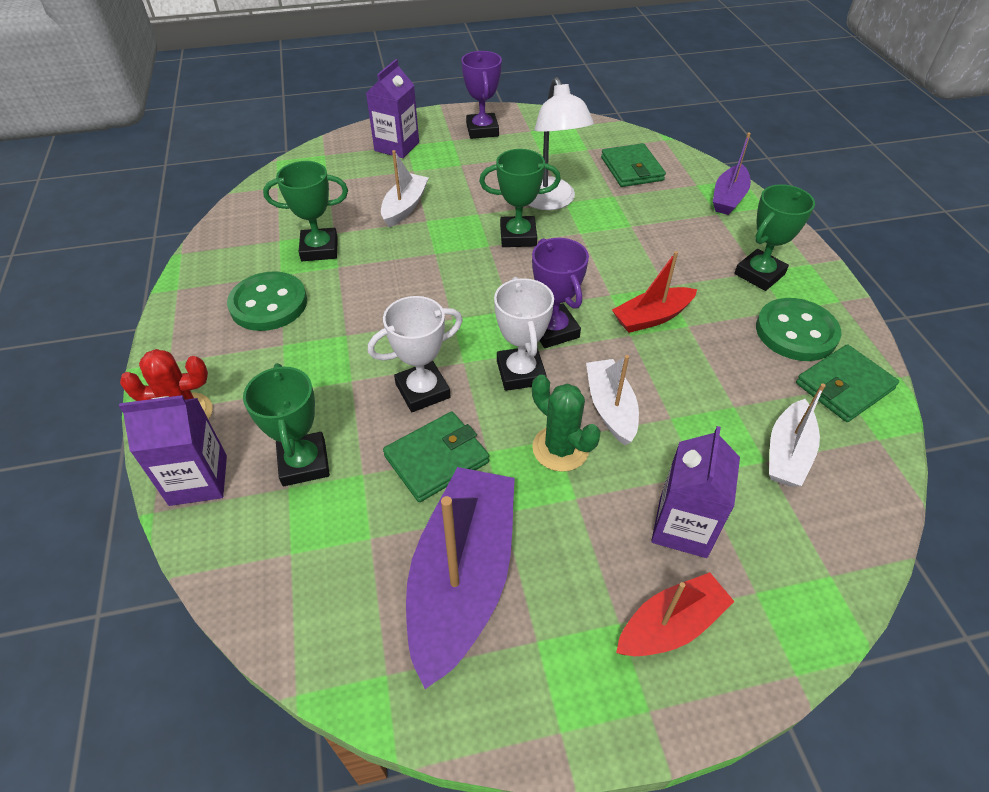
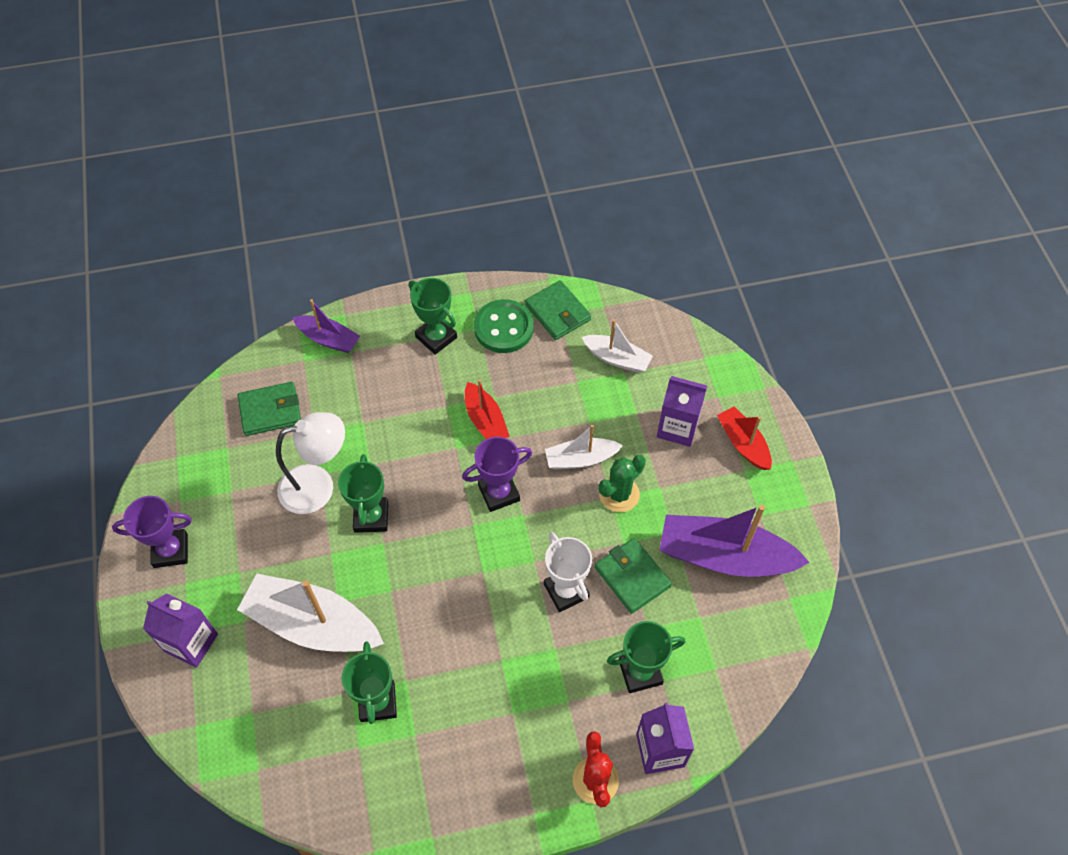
camera: 90 degrees left, 10 degrees up
(268, 304) = (458, 737): green button -> none
(405, 207) = (313, 624): white boat -> white boat, size x1.78
(520, 372) = (546, 518): white trophy -> none

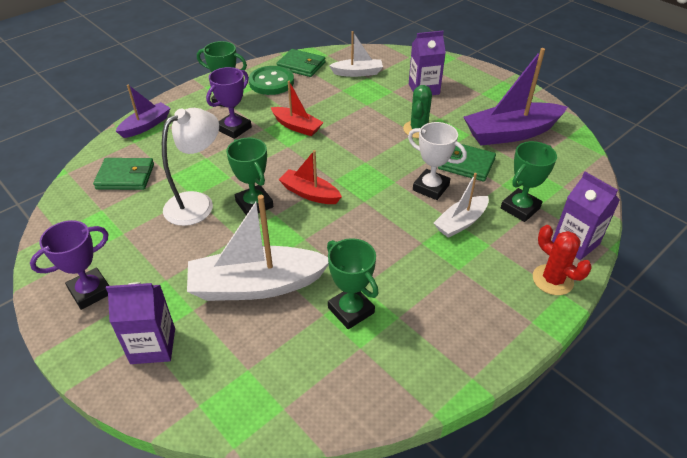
camera: 30 degrees left, 15 degrees down
(270, 411) = (125, 176): green wallet -> green wallet turned 45 degrees clockwise
(328, 339) = (146, 126): purple boat -> purple boat turned 45 degrees counterclockwise
(499, 493) = (338, 157): purple trophy -> purple trophy (234, 128)
(581, 459) = (378, 122): white boat -> white boat (461, 222)
(743, 443) = (468, 83): red boat -> red boat (310, 193)

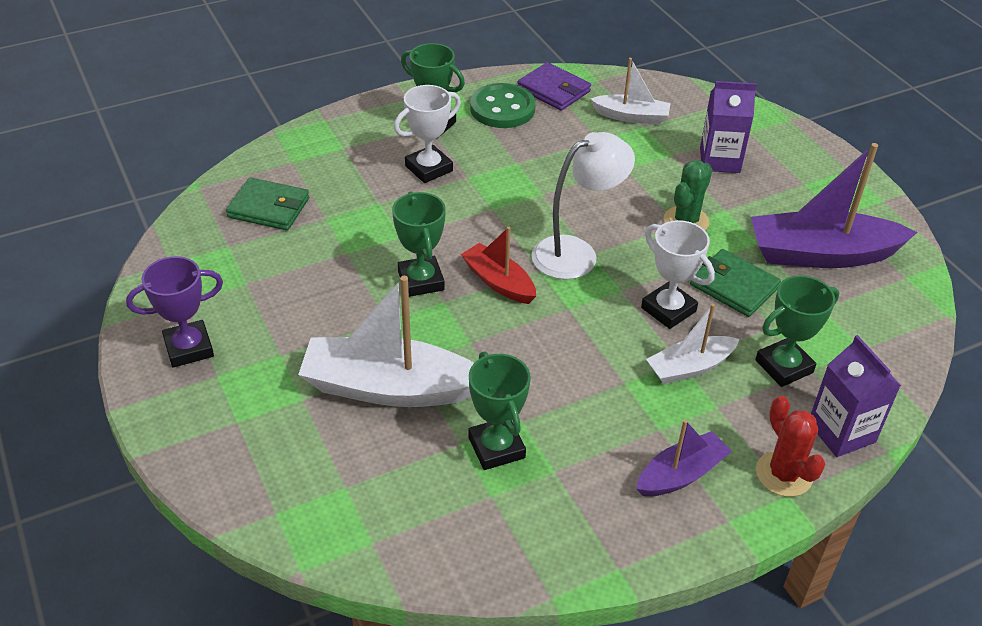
camera: 15 degrees right, 0 degrees up
(146, 126) = (314, 141): purple boat -> purple boat (681, 474)
(153, 346) = (243, 431): purple carton -> none
(197, 203) = (349, 263): white lamp -> white lamp (576, 253)
(234, 128) = (429, 168): purple trophy -> white trophy
(297, 127) = (515, 182): red boat -> none
(301, 65) = (553, 90): green wallet -> purple wallet

